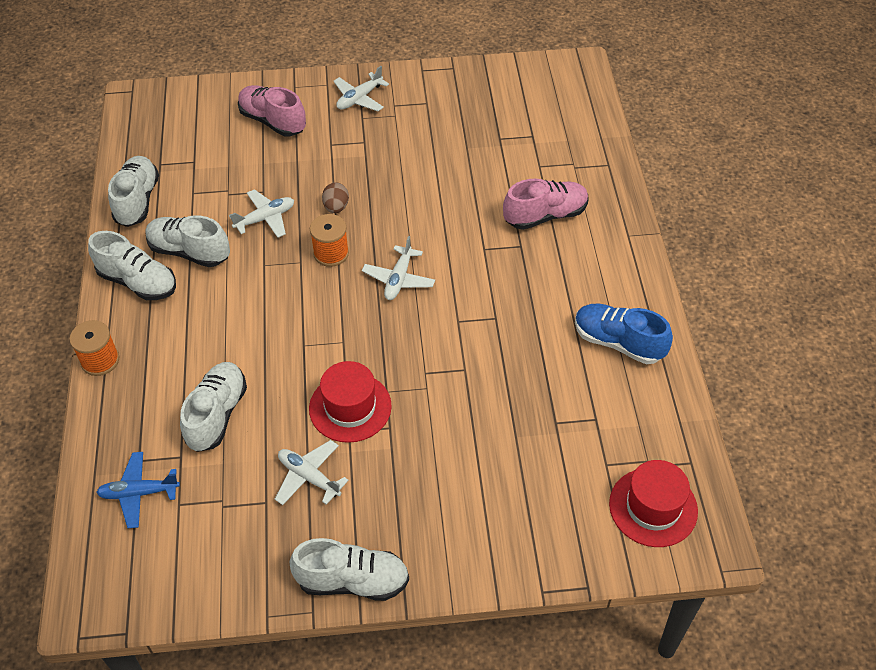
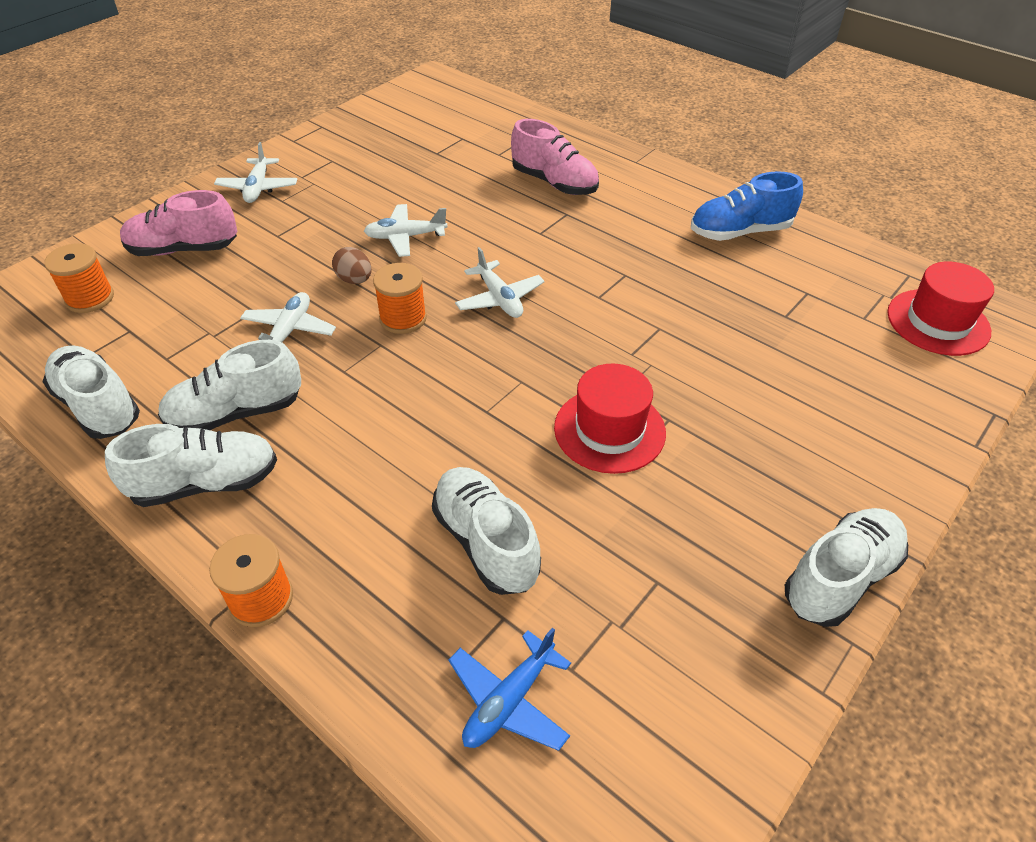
camera: 45 degrees left, 5 degrees down
(196, 126) = (90, 298): none -> orange spool
(309, 477) = (663, 521): white plane -> white plane (405, 237)
(545, 215) = (554, 183): pink shoe -> pink shoe turned 105 degrees clockwise

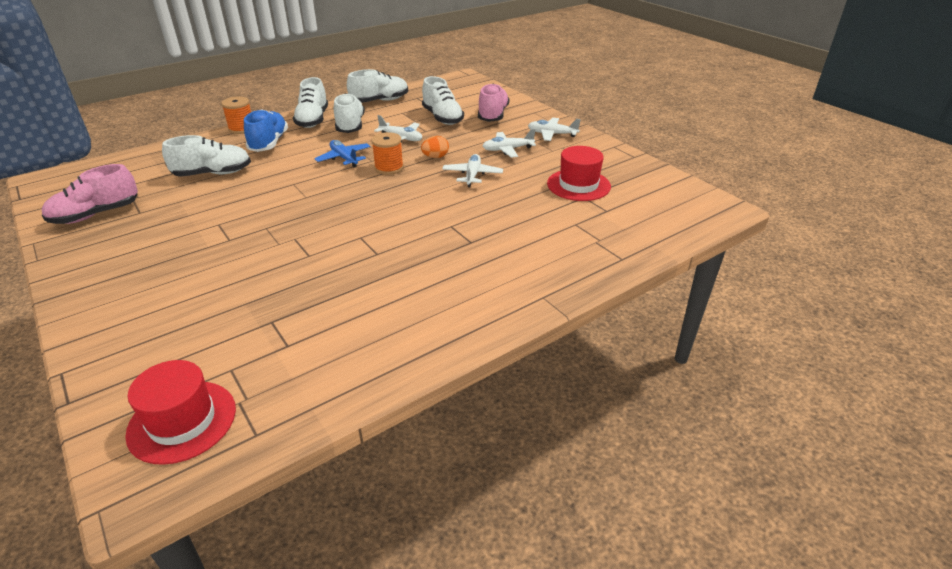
camera: 105 degrees right, 10 degrees down
(90, 298) = (461, 97): orange spool -> none
(354, 280) = (435, 157): brown egg -> orange egg
(499, 299) = (385, 199): white plane -> white plane (507, 149)
(509, 701) = (137, 169): blue plane -> blue plane (344, 158)
(554, 183) = (519, 244): pink shoe -> pink shoe (96, 215)
(609, 430) = (242, 218): red hat -> red hat (578, 185)
(739, 232) = (395, 331): blue shoe -> blue shoe (269, 143)
(840, 578) = (68, 268): white shoe -> white shoe (442, 118)

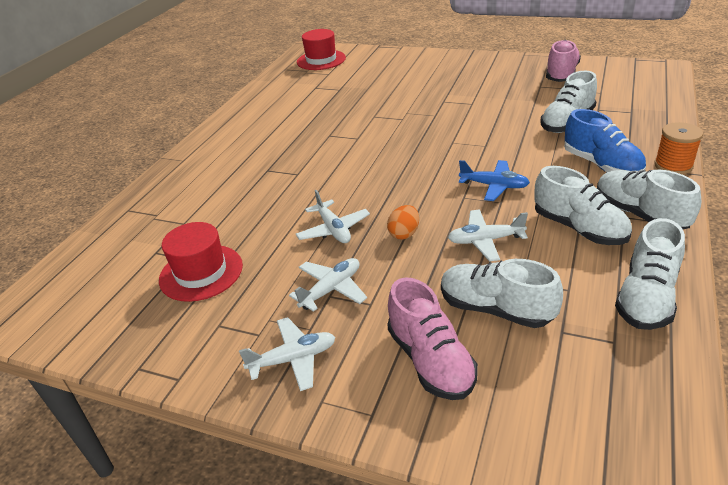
camera: 150 degrees right, 0 degrees up
(389, 168) = (431, 197): orange spool -> none

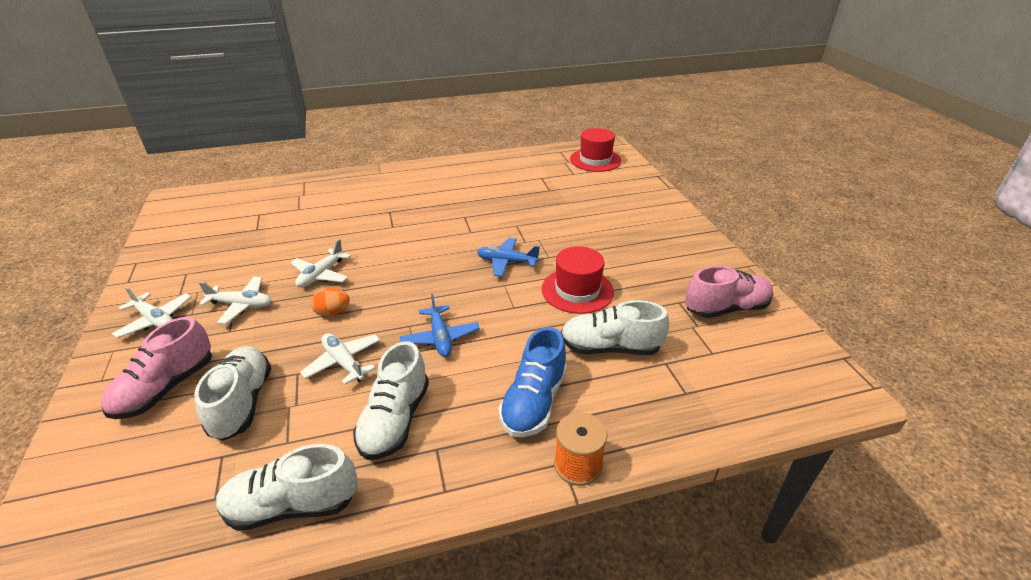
camera: 50 degrees right, 0 degrees up
(201, 272) = (242, 241): red hat -> red hat (577, 290)
(422, 133) = (507, 262): none -> blue plane
(639, 214) = (448, 460): white shoe -> none

